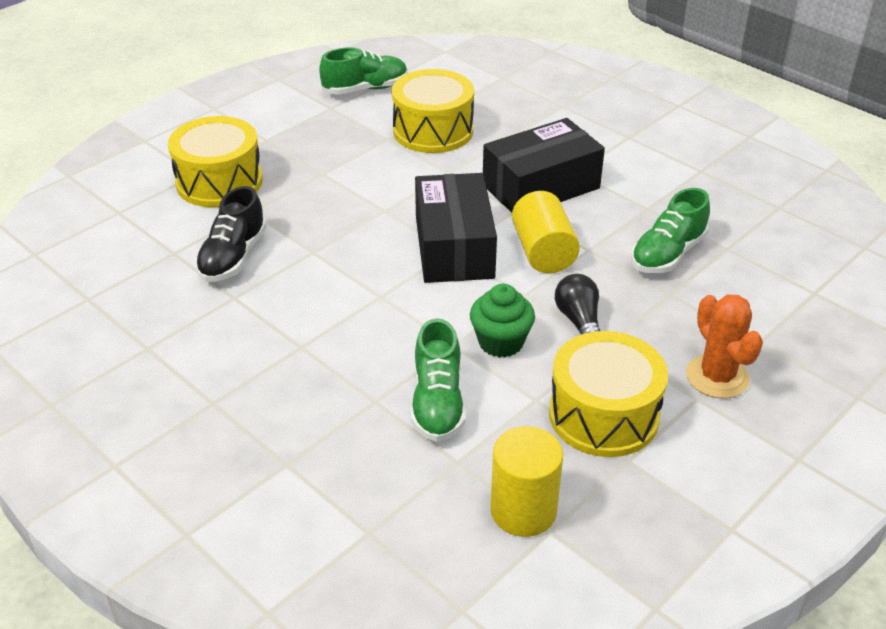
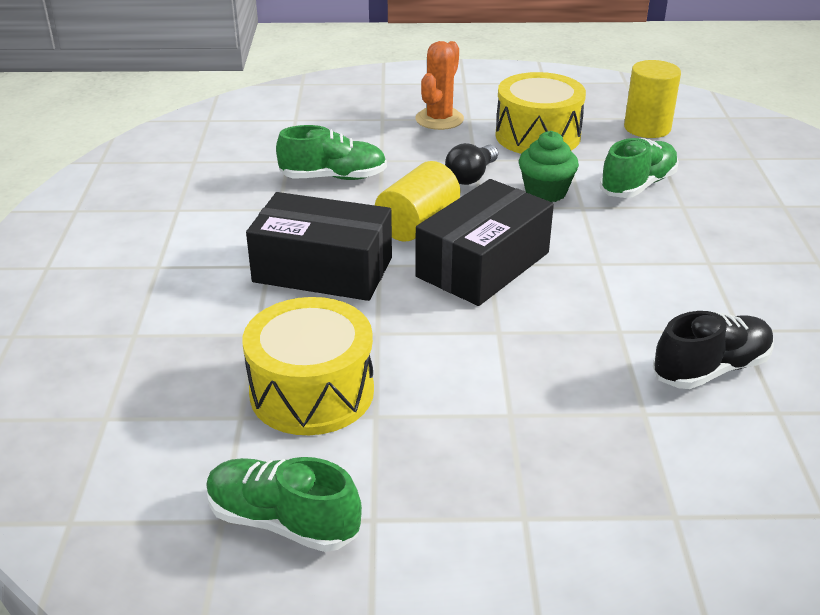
camera: 135 degrees left, 5 degrees down
(219, 182) = (651, 480): yellow drum -> none

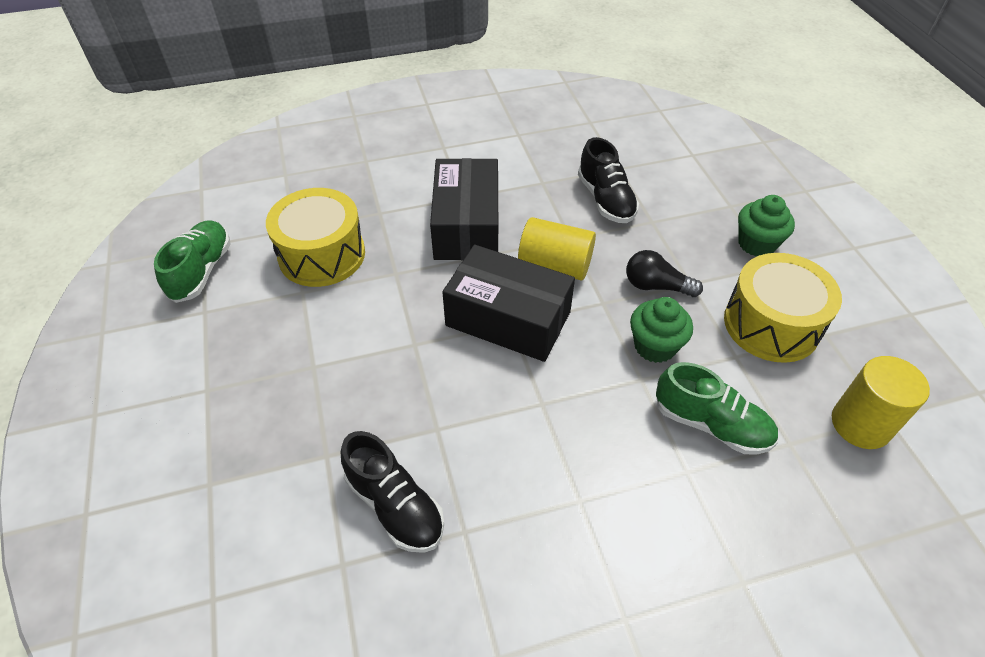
camera: 75 degrees right, 15 degrees up
(333, 177) = (605, 200): green shoe -> black shoe
(439, 119) = (756, 244): orange cactus -> green cupcake

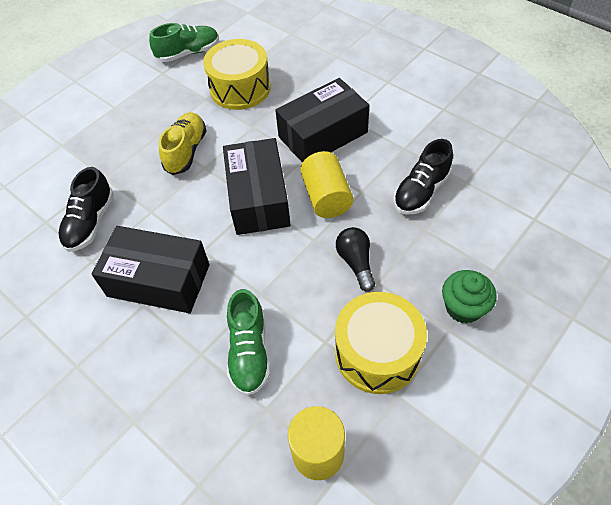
camera: 60 degrees right, 5 degrees up
(371, 349) = (186, 151): none -> yellow shoe
(553, 467) = (159, 280): none -> black box
(655, 346) = (296, 288): green cupcake -> none

